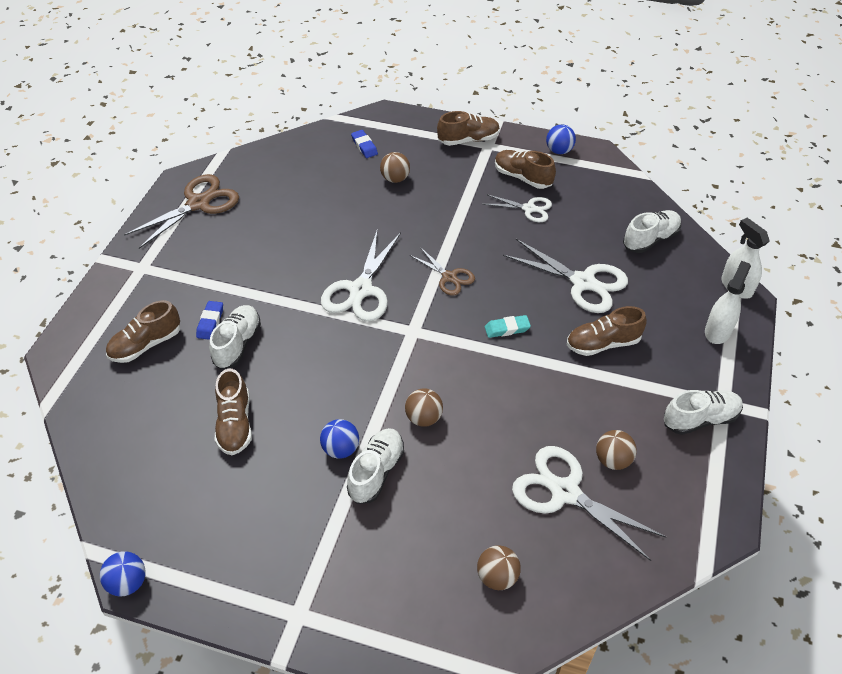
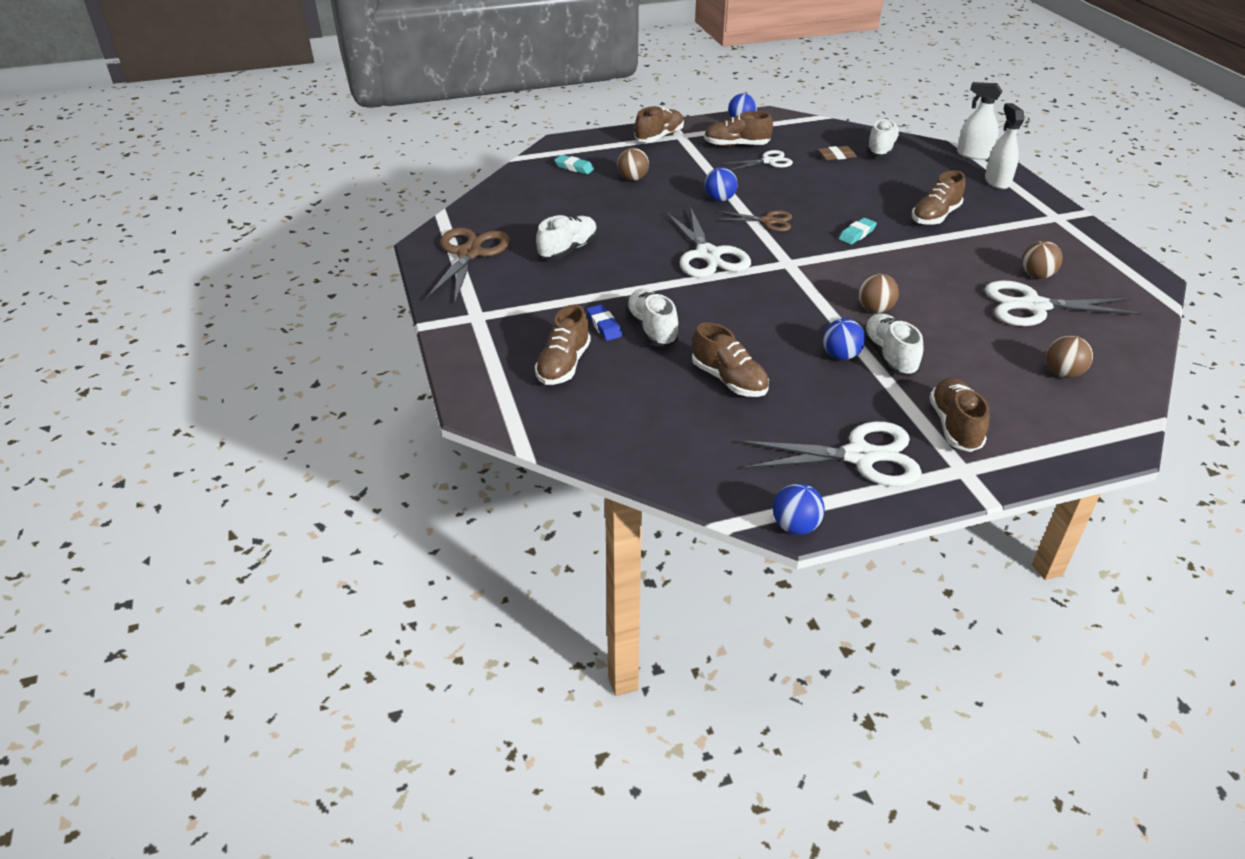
camera: 35 degrees left, 10 degrees down
(343, 571) = (954, 426): none -> brown shoe
(364, 146) = (574, 167): blue eraser -> turquoise eraser
(438, 233) = (719, 199): none -> blue ball
(583, 282) = (871, 188): white scissors -> white scissors (860, 456)
(598, 229) = (836, 156): none -> brown eraser
(700, 419) = (1056, 231): white shoe -> white shoe (568, 250)

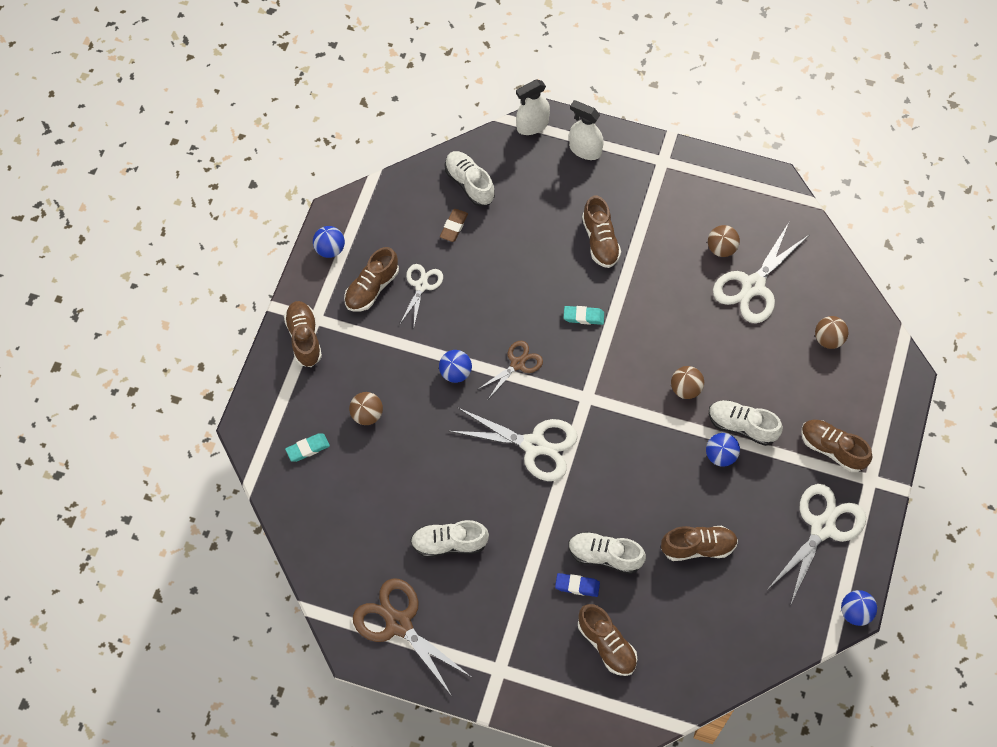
camera: 55 degrees left, 25 degrees up
(568, 250) = (449, 543): white shoe -> white shoe turned 75 degrees counterclockwise
(857, 234) = (583, 317): turquoise eraser -> turquoise eraser turned 75 degrees counterclockwise

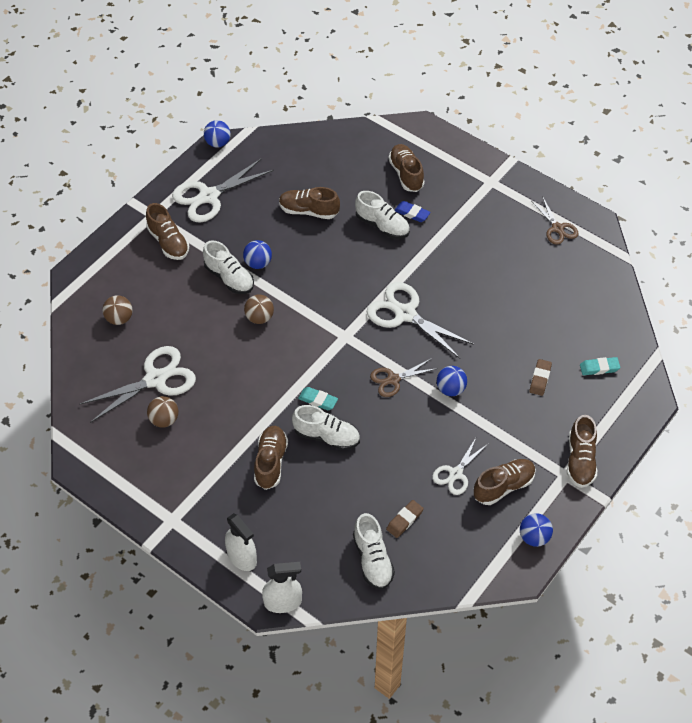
camera: 160 degrees left, 10 degrees down
(367, 415) = (540, 379): brown ball -> brown eraser
(398, 624) = (557, 228): brown scissors -> brown scissors, size x0.58
(449, 543) = (500, 267): white shoe -> white shoe (326, 436)

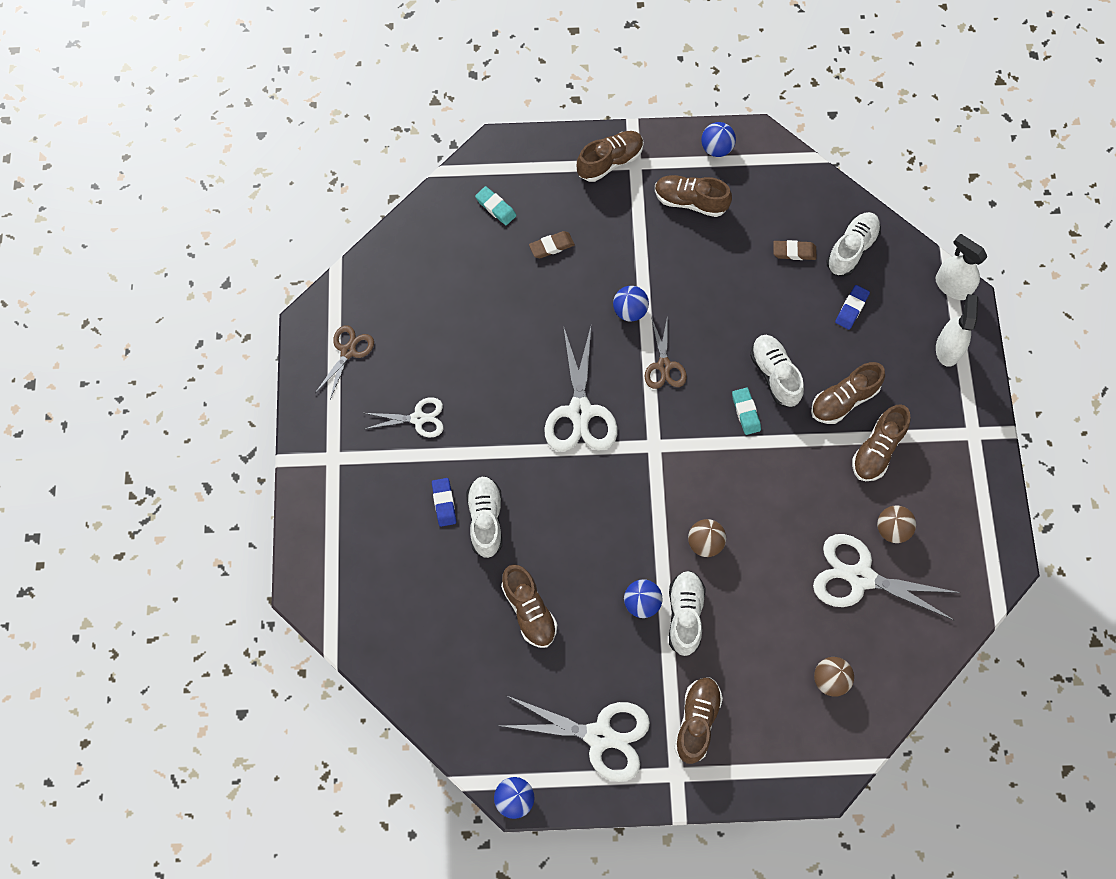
camera: 130 degrees left, 15 degrees up
(328, 521) = (851, 308): none -> blue eraser
(393, 379) = (664, 366): brown scissors -> brown scissors turned 60 degrees clockwise
(406, 174) = (392, 551): brown shoe -> brown shoe (877, 449)
(455, 474) = (713, 245): white scissors -> white scissors (418, 418)

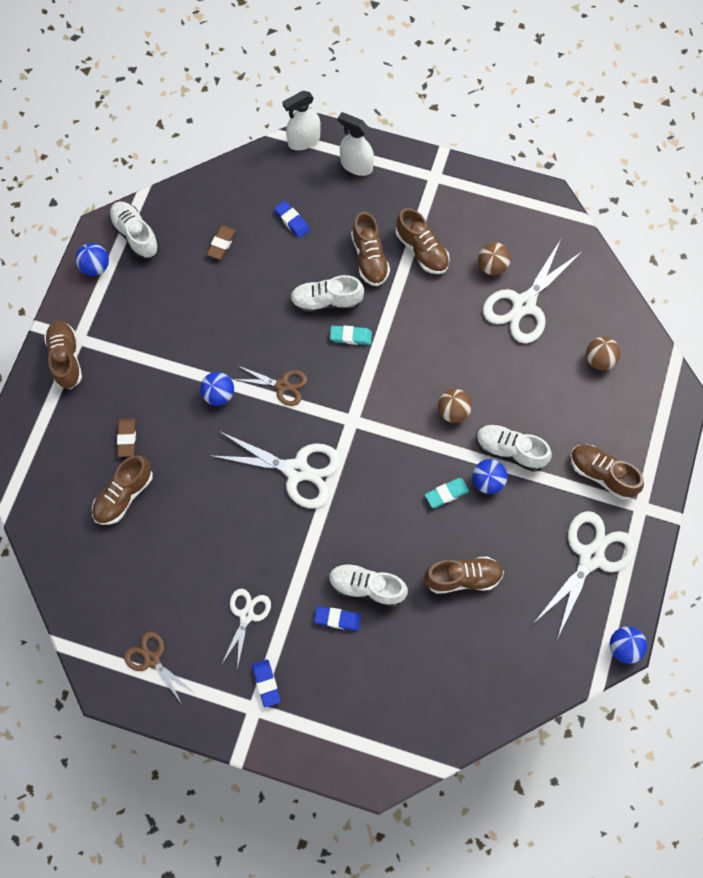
camera: 70 degrees left, 0 degrees up
(360, 460) = (266, 683): none -> blue eraser
(495, 207) = (65, 474): turquoise eraser -> turquoise eraser (446, 494)
(690, 201) = (136, 307): brown shoe -> brown shoe (124, 495)
(851, 249) = (239, 200): white shoe -> white shoe (135, 235)

